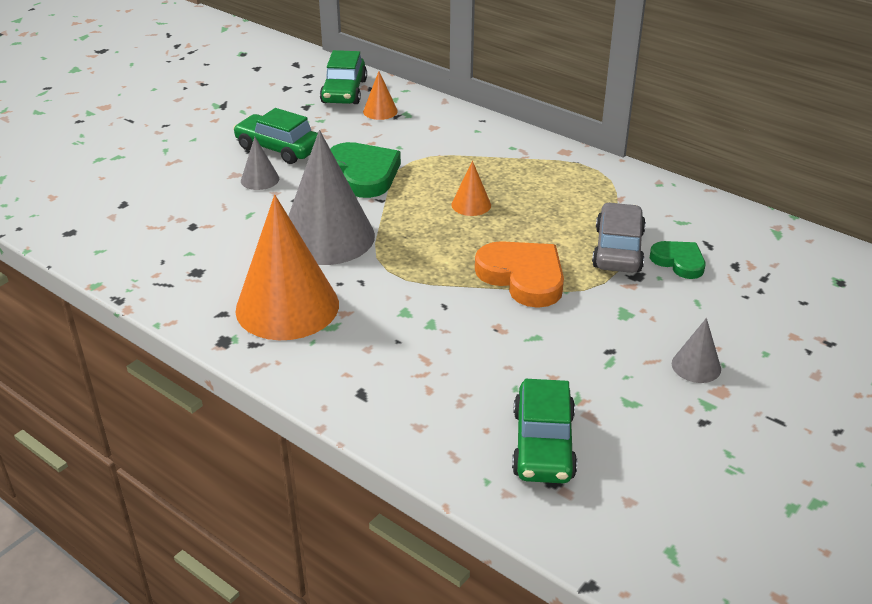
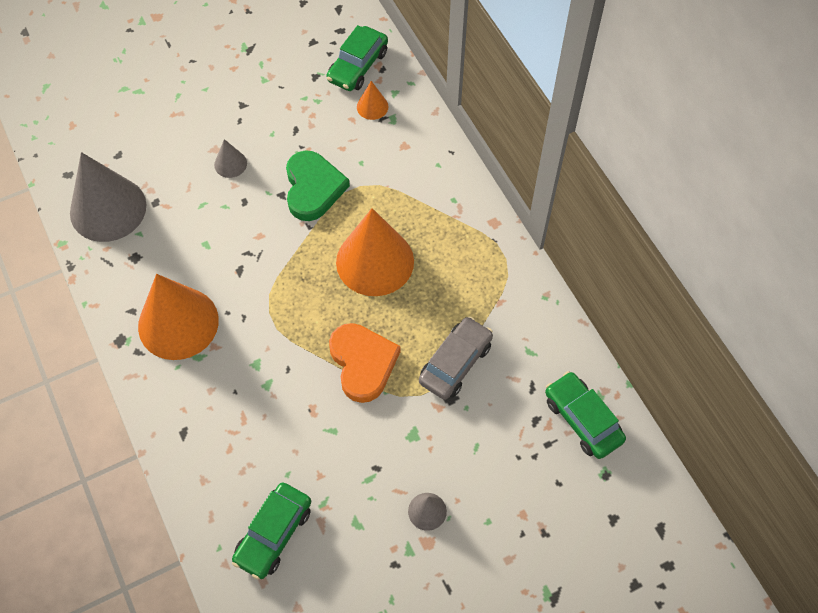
camera: 25 degrees right, 25 degrees up
(278, 148) = (264, 128): green car -> green car (582, 420)
(327, 237) = (245, 256): grey cone -> grey cone (108, 209)
(471, 205) = (375, 261): orange cone -> orange cone, size x2.26
(679, 262) = (493, 397): green heart -> none

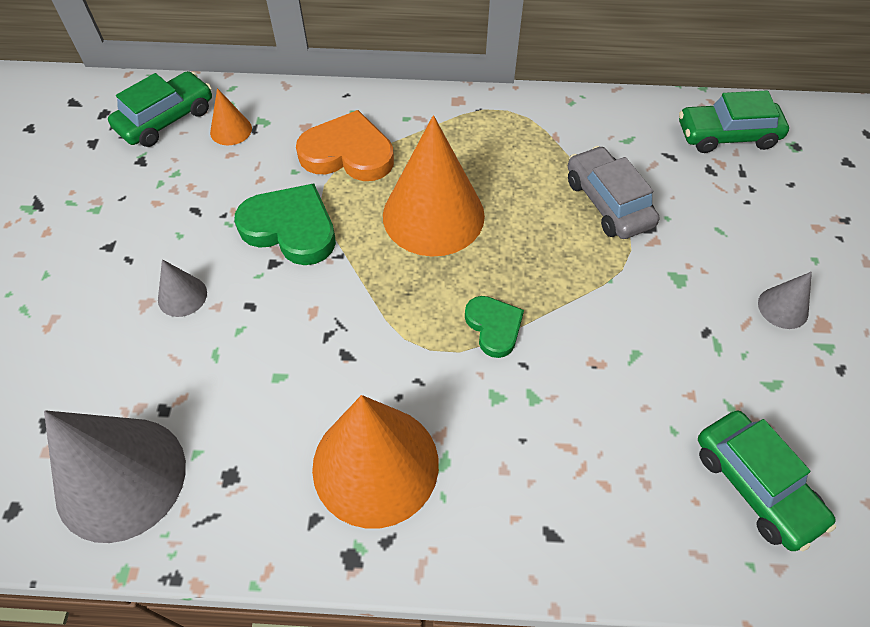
camera: 60 degrees left, 5 degrees down
(305, 339) = (494, 327): none -> green heart
(358, 66) = (166, 119): green car -> green car turned 105 degrees counterclockwise
(363, 363) = (560, 284): orange heart -> orange heart (348, 153)

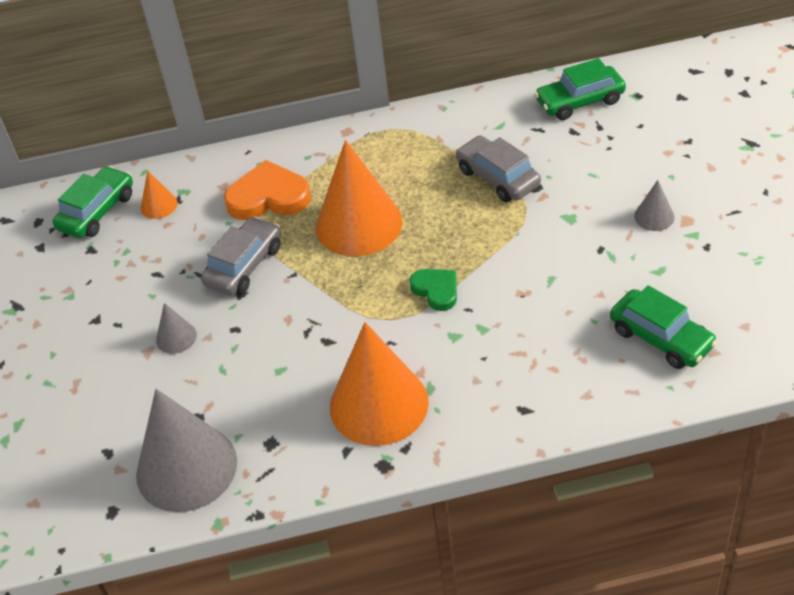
camera: 10 degrees left, 10 degrees down
(290, 228) = (244, 265): green heart -> grey car

